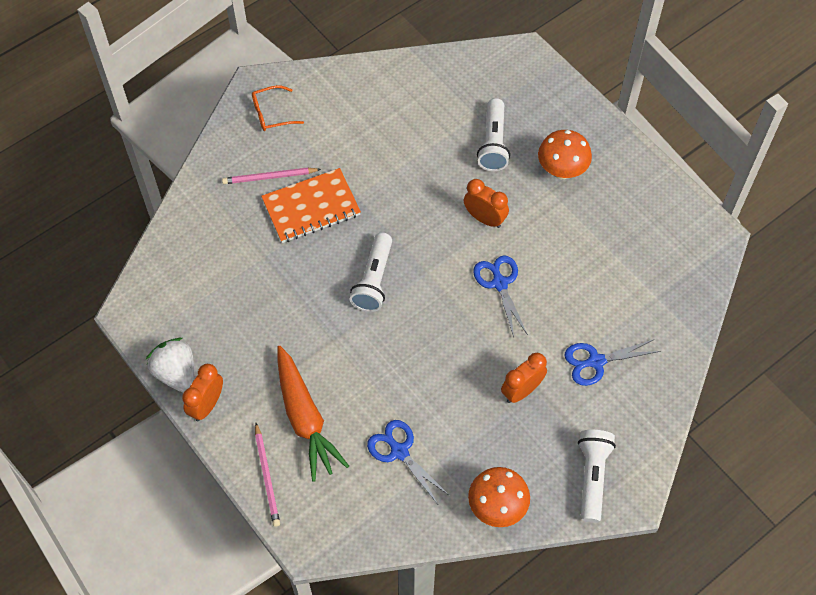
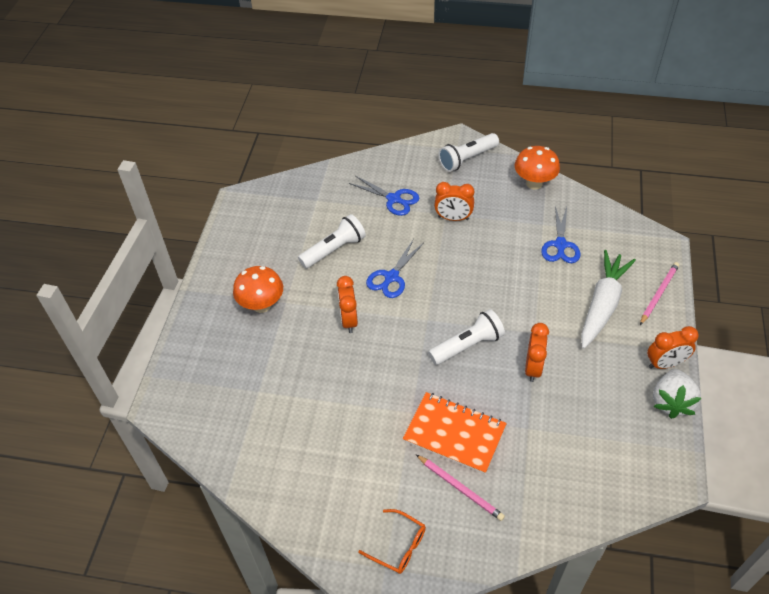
camera: 130 degrees left, 10 degrees down
(305, 418) = (602, 304): orange carrot -> white carrot
(306, 307) = (533, 367): none -> orange clock
(493, 143) = (275, 361): white flashlight -> white flashlight (334, 249)

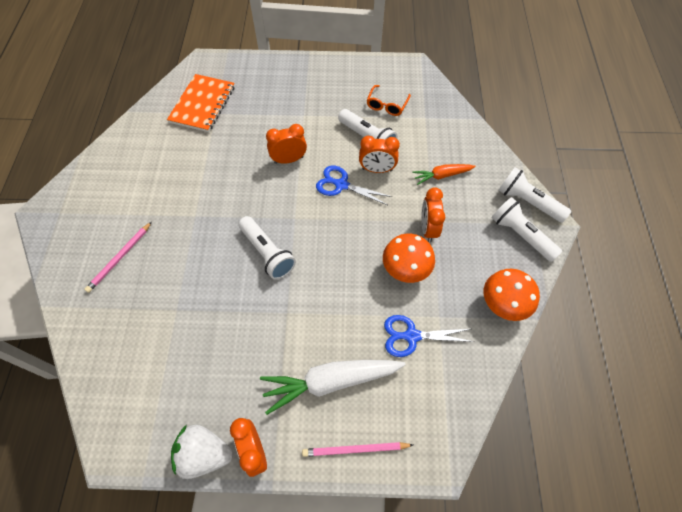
camera: 80 degrees right, 10 degrees up
(262, 305) = (298, 101): orange mushroom -> orange mushroom (405, 271)
(394, 199) = (442, 175): blue scissors -> orange carrot
(399, 546) = (75, 219): orange glasses -> orange glasses (387, 105)
(433, 148) = (527, 202): none -> white flashlight
(454, 434) = (172, 250): orange notebook -> orange notebook (203, 104)
(533, 367) = (244, 312): orange clock -> orange clock (377, 170)
(602, 304) = (331, 382): white carrot -> white carrot turned 150 degrees clockwise
(659, 293) = (355, 449): pink pencil -> pink pencil turned 150 degrees clockwise

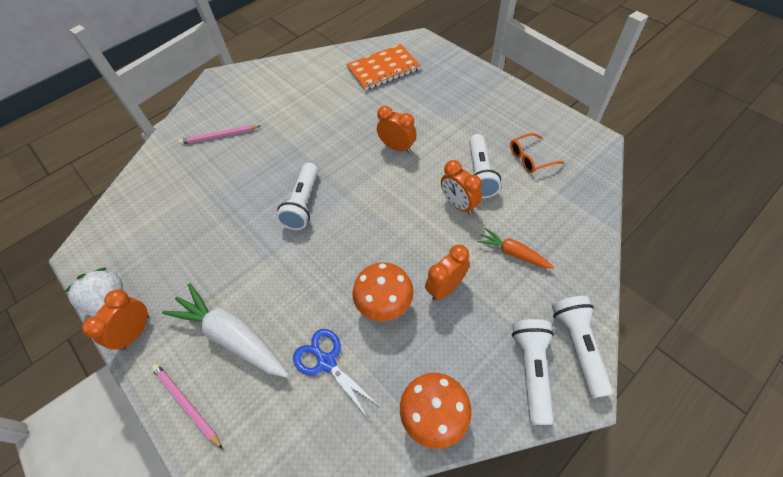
camera: 50 degrees right, 5 degrees down
(341, 185) = (415, 195): blue scissors -> none

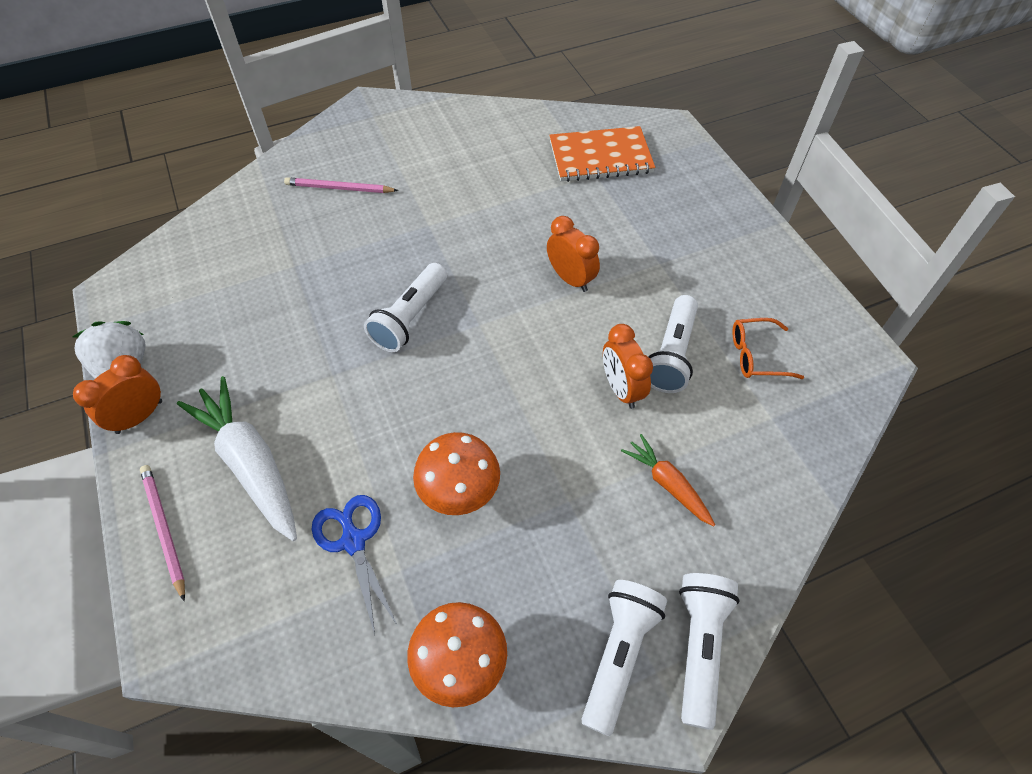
camera: 15 degrees right, 0 degrees up
(445, 287) = (551, 499): orange clock -> none

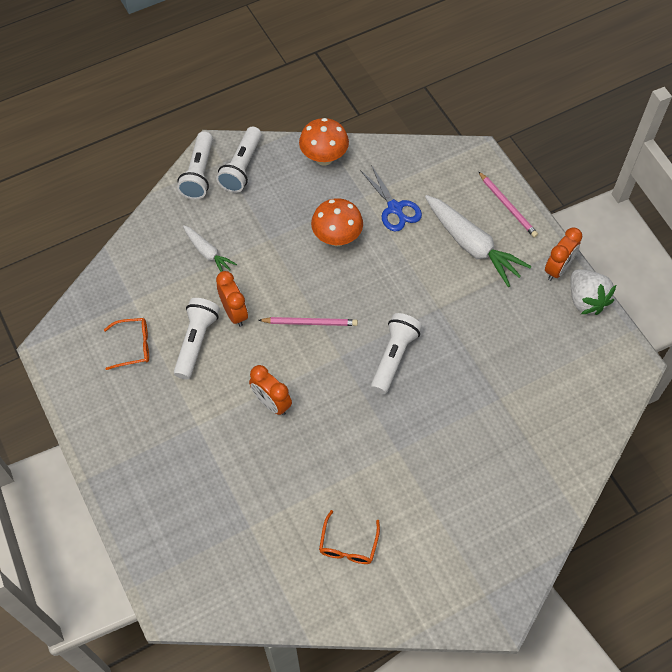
camera: 175 degrees right, 5 degrees up
(339, 188) = (489, 487): pink pencil -> pink pencil (310, 322)
(496, 155) = (348, 545): none -> orange glasses
(600, 157) = (244, 551): orange notebook -> none
(667, 484) = (208, 253): orange carrot -> white carrot

